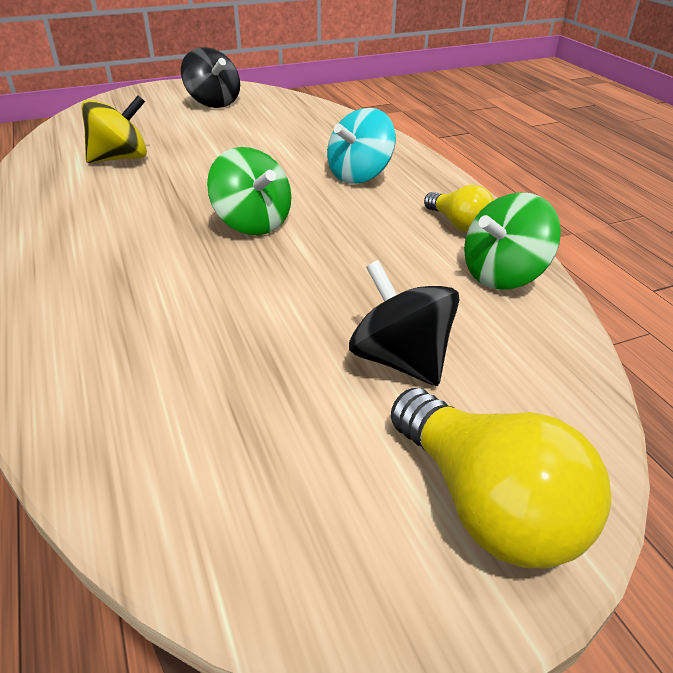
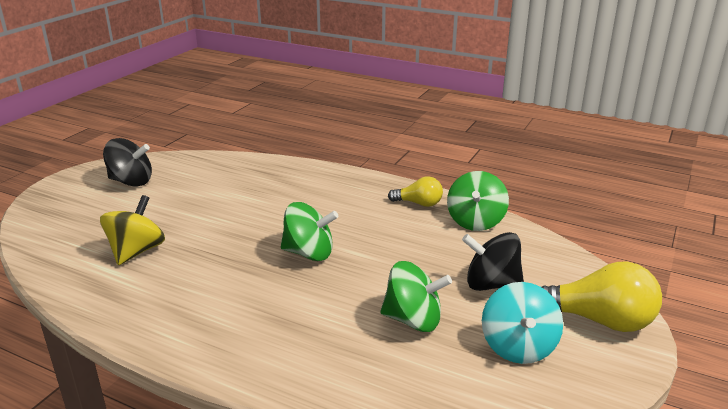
camera: 40 degrees left, 10 degrees down
(238, 347) = (413, 320): none -> green spinning top
(359, 175) = (323, 196): turquoise spinning top -> turquoise spinning top (518, 347)

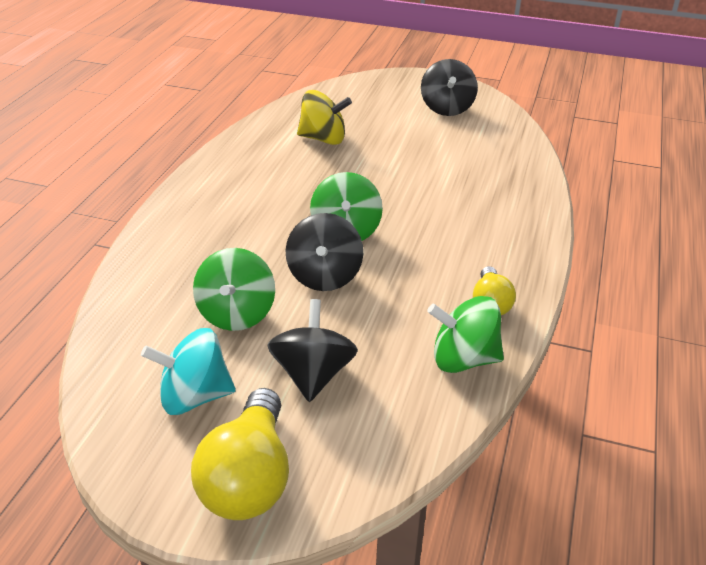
camera: 80 degrees right, 10 degrees up
(370, 269) = (324, 276): none -> black spinning top

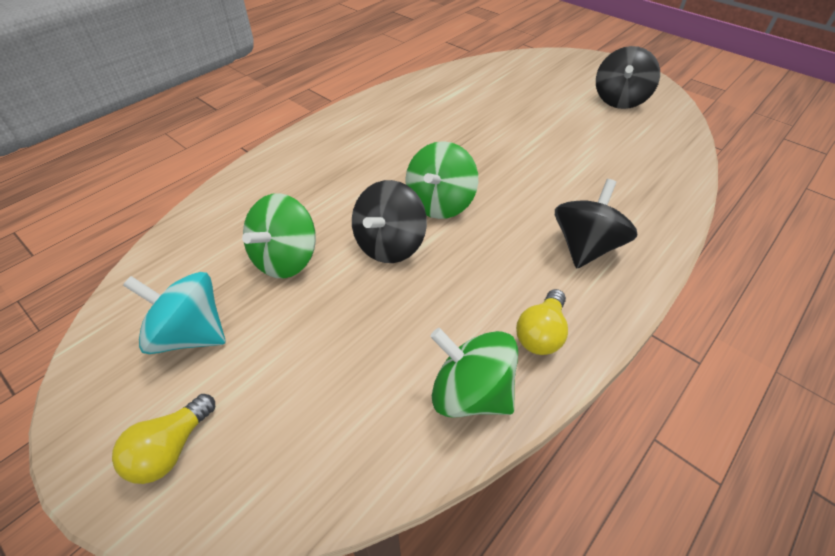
camera: 25 degrees right, 10 degrees up
(249, 477) = (171, 449): yellow light bulb -> yellow light bulb, size x0.58
(313, 374) = (308, 351): black spinning top -> black spinning top (585, 247)
(323, 139) = (478, 104): yellow spinning top -> none

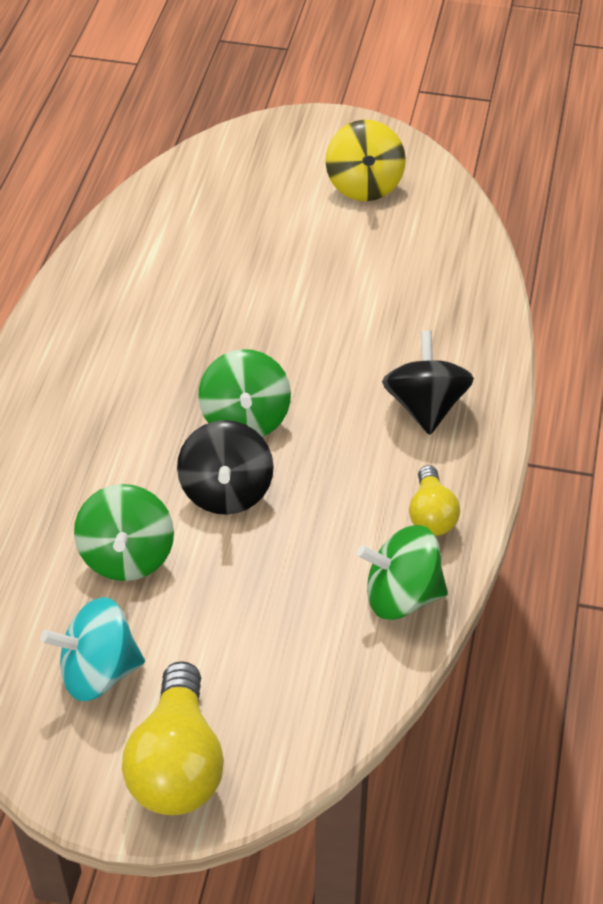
camera: 30 degrees left, 0 degrees up
(171, 449) = (177, 764): yellow light bulb -> yellow light bulb, size x1.74
(619, 100) = (364, 185): black spinning top -> yellow spinning top

